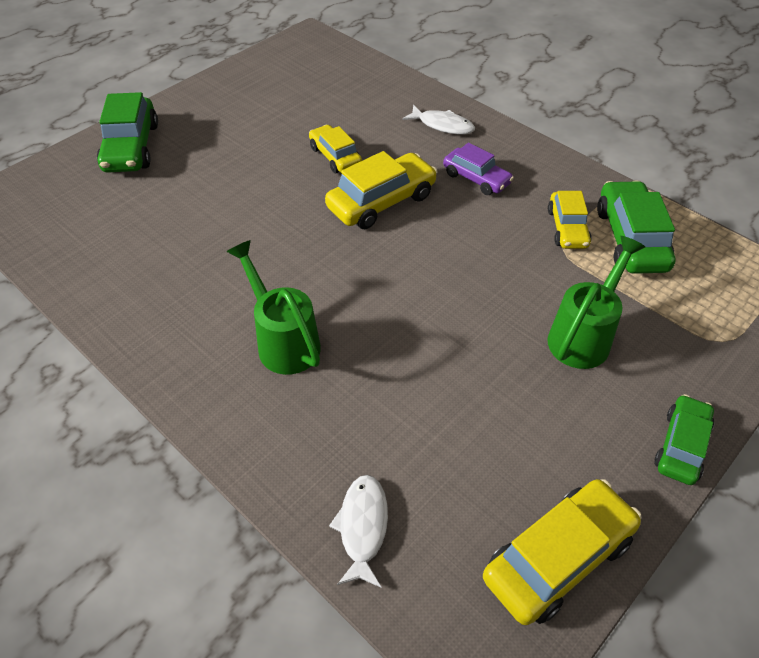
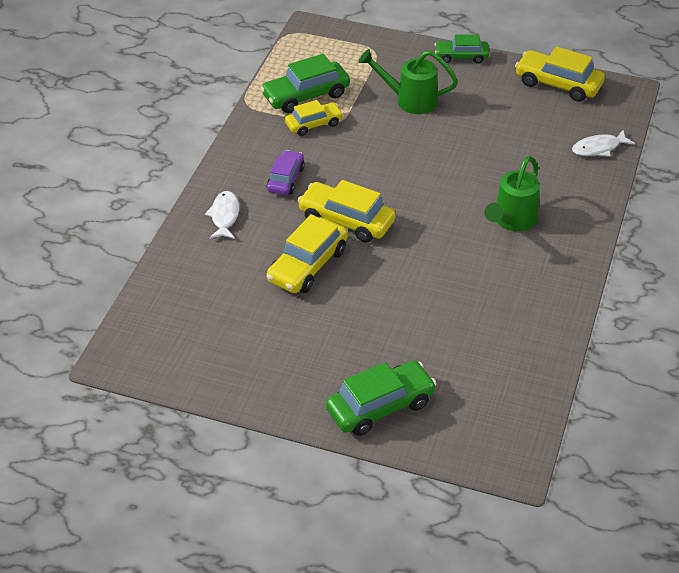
camera: 115 degrees left, 5 degrees down
(335, 156) = (307, 265): yellow car -> yellow car, size x1.56

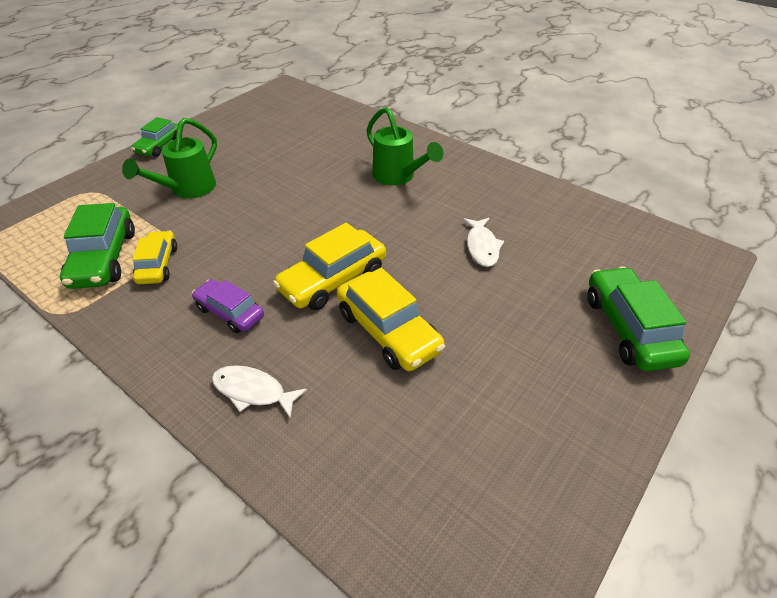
camera: 70 degrees left, 0 degrees up
(558, 84) = (247, 111): yellow car -> none
(599, 148) = (339, 115): white fish -> white fish (482, 247)

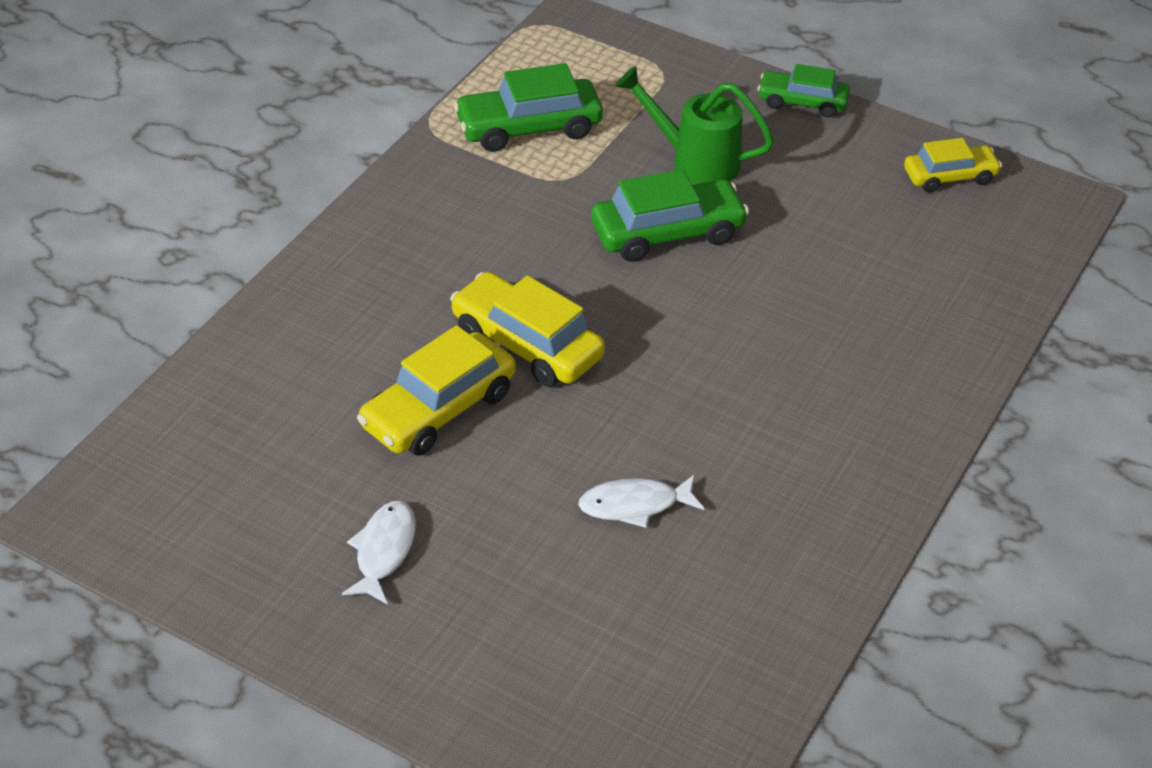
camera: 80 degrees right, 0 degrees up
(158, 264) = (526, 176): yellow car -> yellow car (949, 177)
(230, 312) = (451, 259): purple car -> none
(253, 391) = (332, 304): white fish -> white fish (383, 551)
(398, 177) = (803, 391): green watering can -> none
(629, 328) = (479, 677): green car -> green car (667, 233)

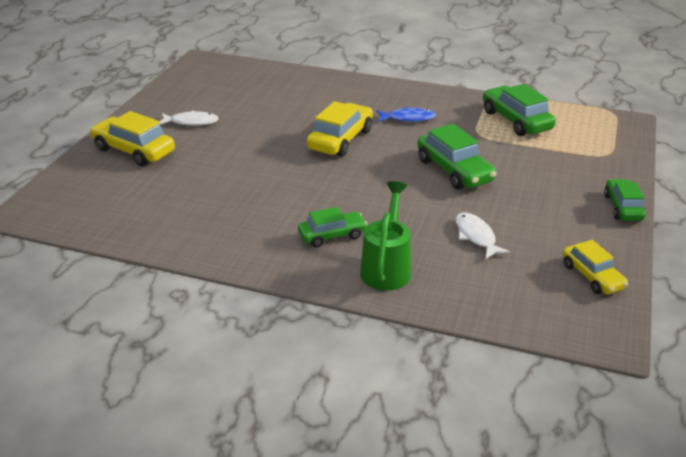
camera: 80 degrees right, 10 degrees down
(438, 409) = (285, 123): yellow car -> yellow car (134, 150)
(477, 246) = (408, 118): none -> blue fish
(635, 505) = (233, 181): white fish -> white fish (476, 236)
(694, 161) = (528, 173): green watering can -> green watering can (387, 267)
(822, 402) = (332, 235): none -> green car

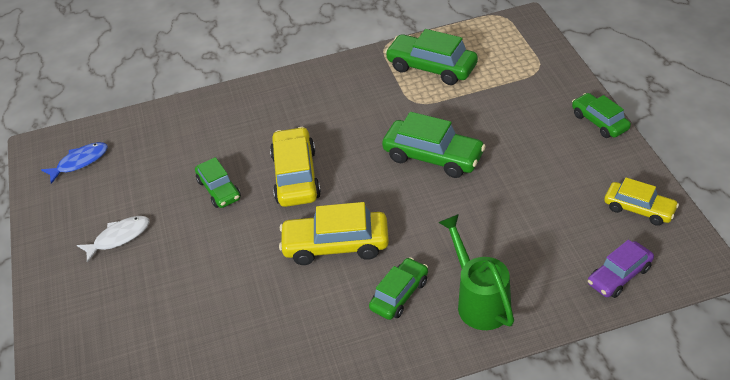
camera: 30 degrees left, 10 degrees up
(134, 150) = (95, 310): yellow car -> yellow car (336, 245)
(281, 125) = (219, 190): none -> green car
(408, 118) = (334, 115): blue fish -> blue fish (80, 162)
(476, 236) = (518, 221): white fish -> none
(521, 309) = (619, 276): none -> purple car

